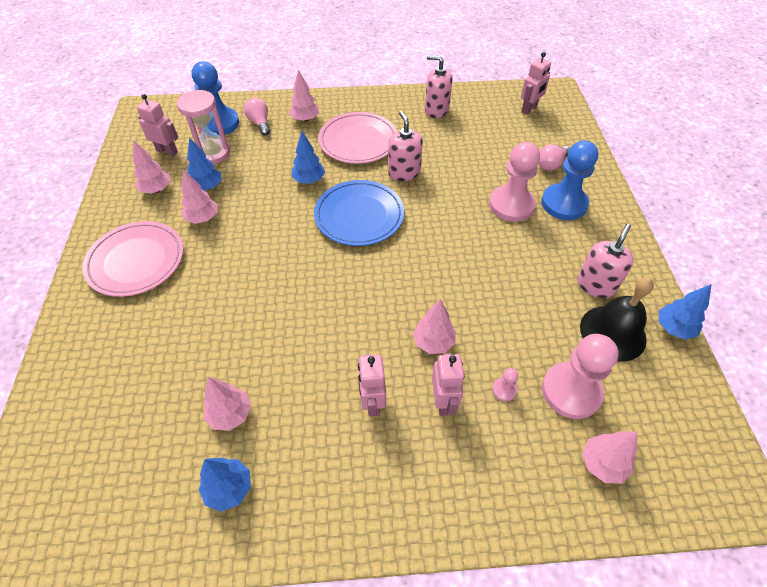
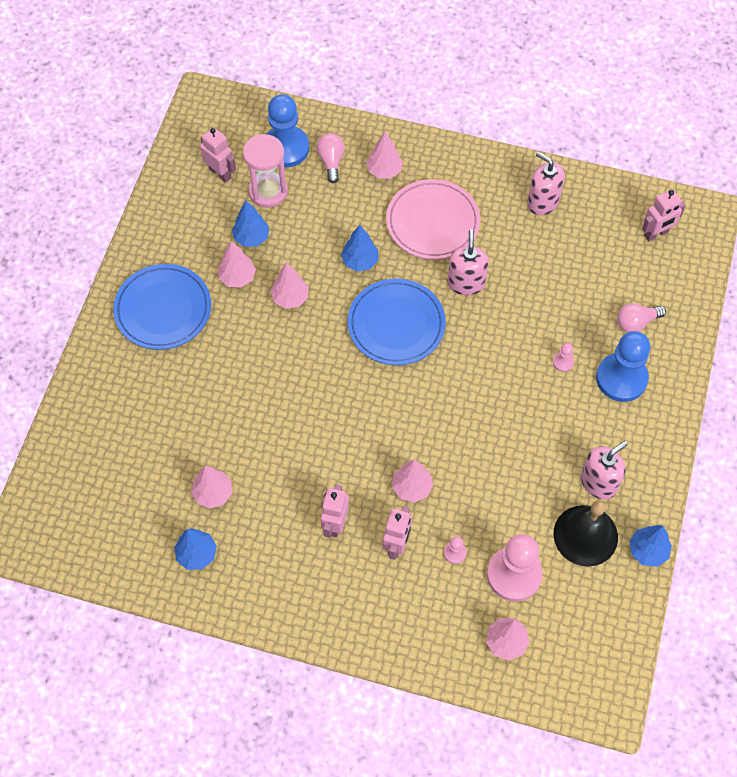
camera: 20 degrees right, 10 degrees up
(136, 261) = (163, 309): pink plate -> blue plate
(156, 189) = (199, 225): pink tree -> pink tree (290, 298)
(511, 205) = (563, 362): pink pawn -> pink pawn, size x0.41

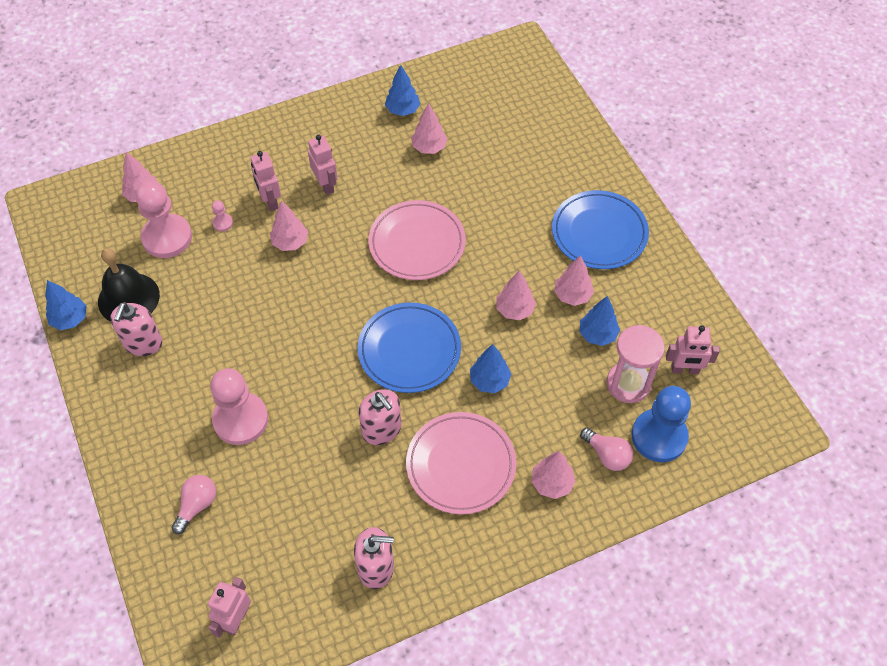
camera: 140 degrees right, 5 degrees down
(310, 408) = (417, 243): none -> pink plate
(563, 362) = (240, 420): pink pawn -> pink pawn, size x2.42
(621, 378) = (178, 442): blue pawn -> none

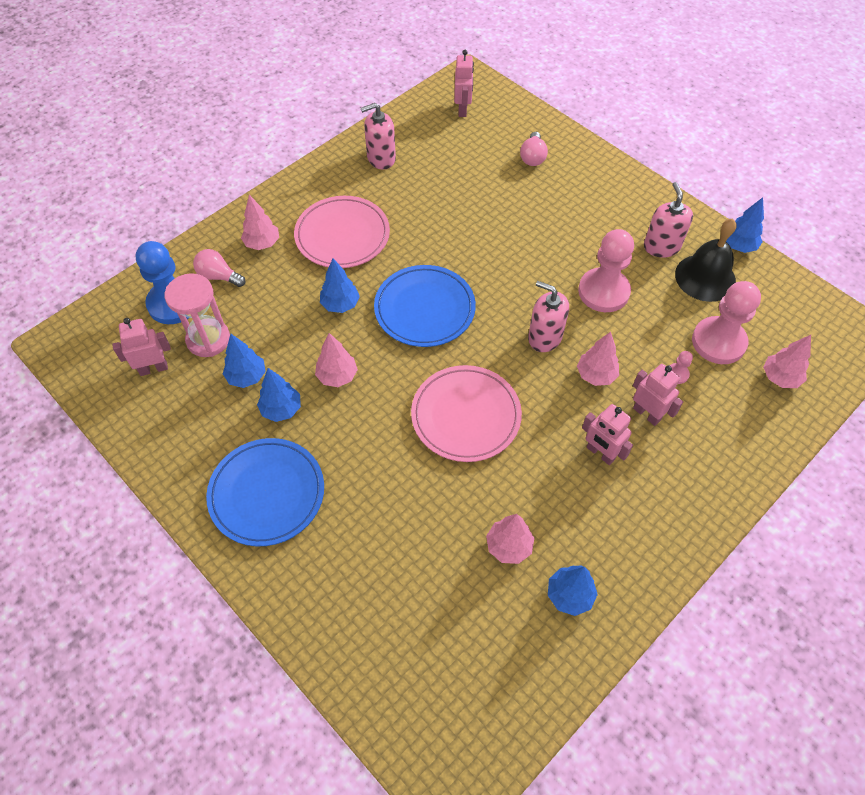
camera: 160 degrees right, 0 degrees up
(240, 420) = (538, 216): pink pawn -> pink pawn (603, 292)
(381, 429) = (419, 242): pink soap dispenser -> pink soap dispenser (545, 337)
(572, 295) = (281, 409): pink tree -> blue tree

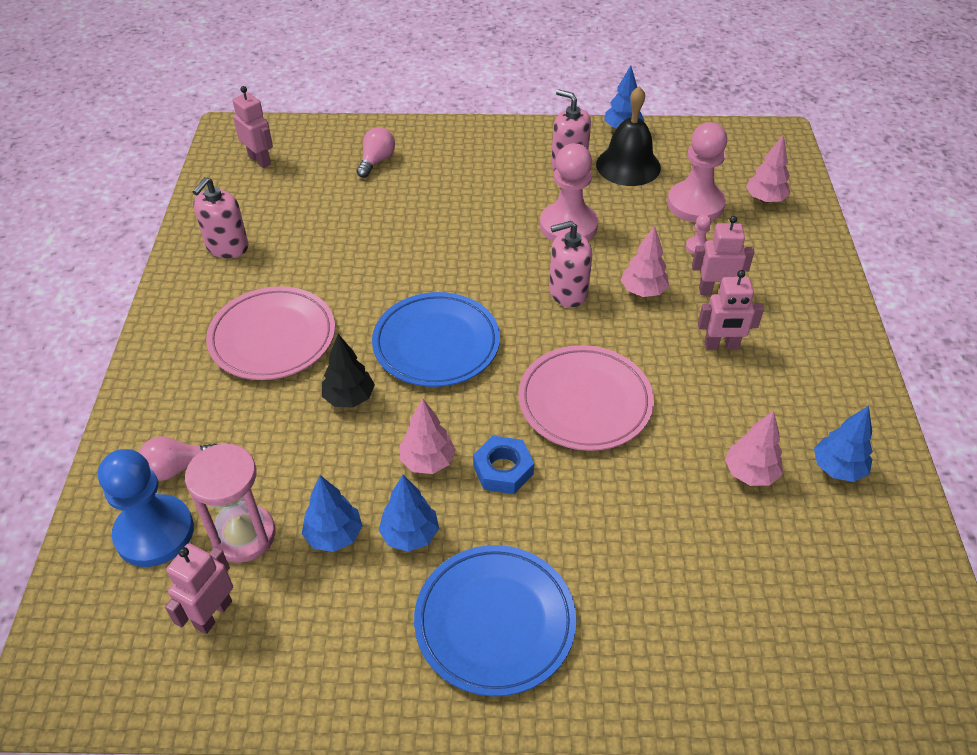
camera: 45 degrees left, 10 degrees down
(262, 243) = (191, 403): pink tree -> none
(340, 304) = (349, 398): blue tree -> black tree
(370, 416) = (503, 470): none -> blue nut
(532, 157) = (376, 161): pink light bulb -> pink light bulb turned 120 degrees counterclockwise

